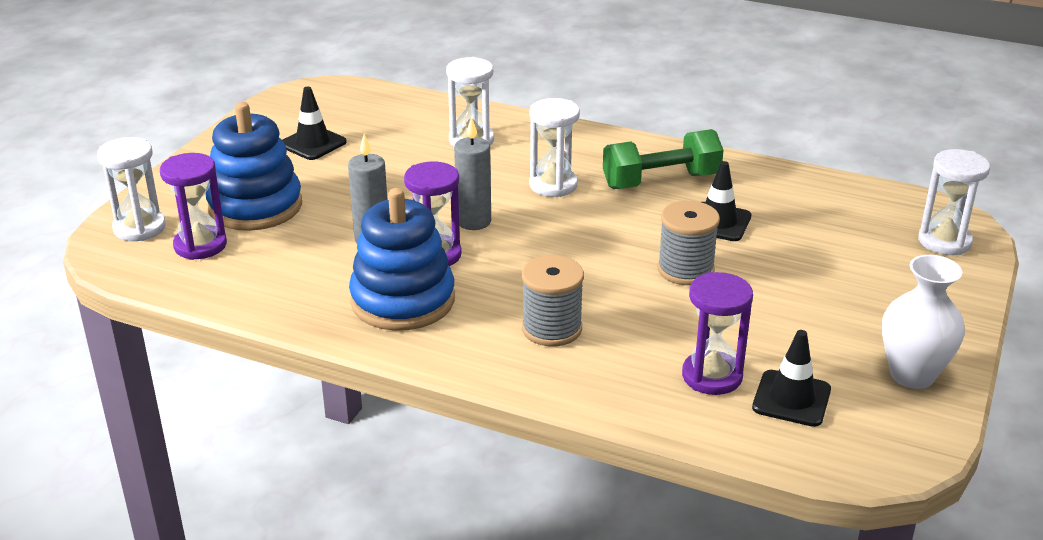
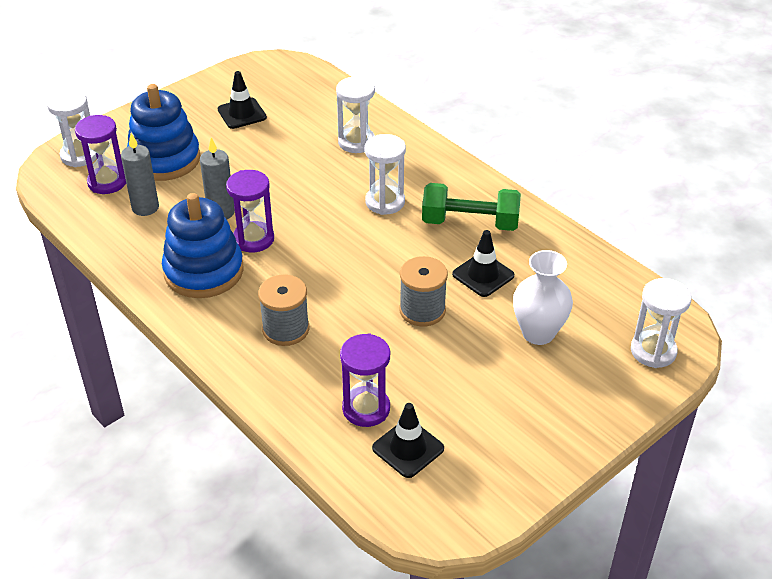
camera: 25 degrees right, 10 degrees up
(474, 221) = (302, 218): grey candle -> grey candle (145, 207)
(912, 375) = (517, 462): white vase -> white vase (538, 333)

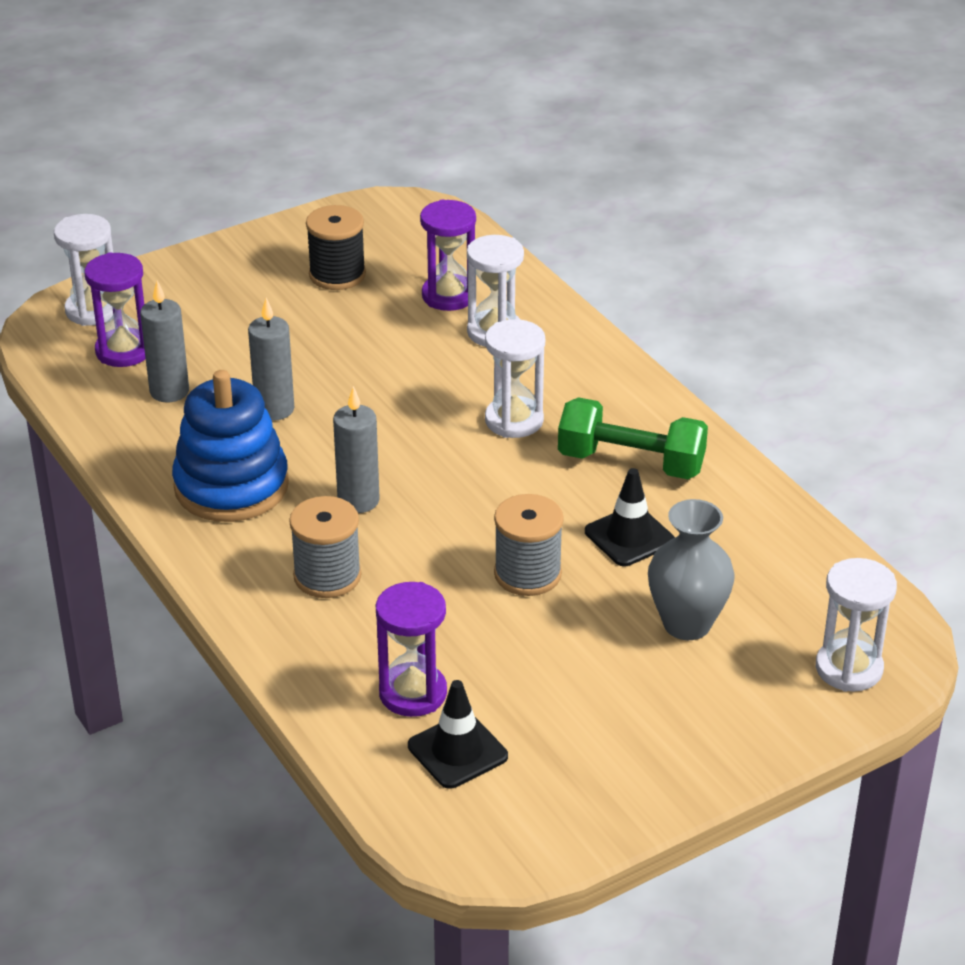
camera: 10 degrees right, 5 degrees down
(164, 159) = (211, 328): blue stacking toy -> none
(242, 113) = (337, 275): black traffic cone -> black spool
(253, 239) = (312, 451): purple hourglass -> purple hourglass (449, 296)
(294, 271) = (358, 500): none -> grey candle
(538, 333) = (687, 624): white vase -> grey vase

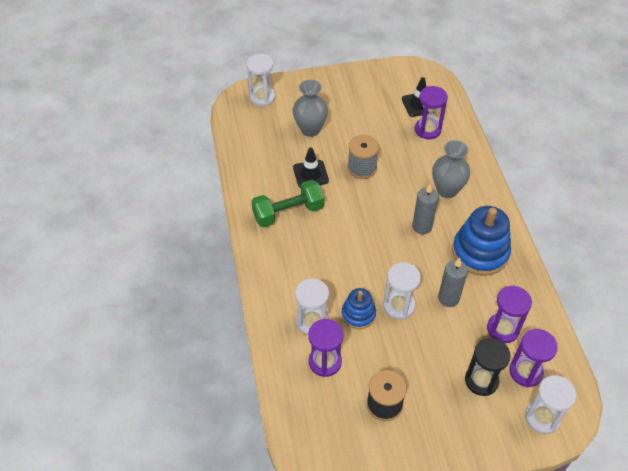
camera: 160 degrees left, 15 degrees up
(169, 391) = (503, 329): grey candle -> purple hourglass
(194, 327) = (481, 380): none -> black hourglass
(327, 576) = (447, 190): grey spool -> grey vase
(423, 357) = (358, 314): none -> blue stacking toy
(514, 420) = (330, 254): white hourglass -> white hourglass (399, 306)
(631, 462) = (288, 212): green dumbbell -> green dumbbell turned 60 degrees counterclockwise

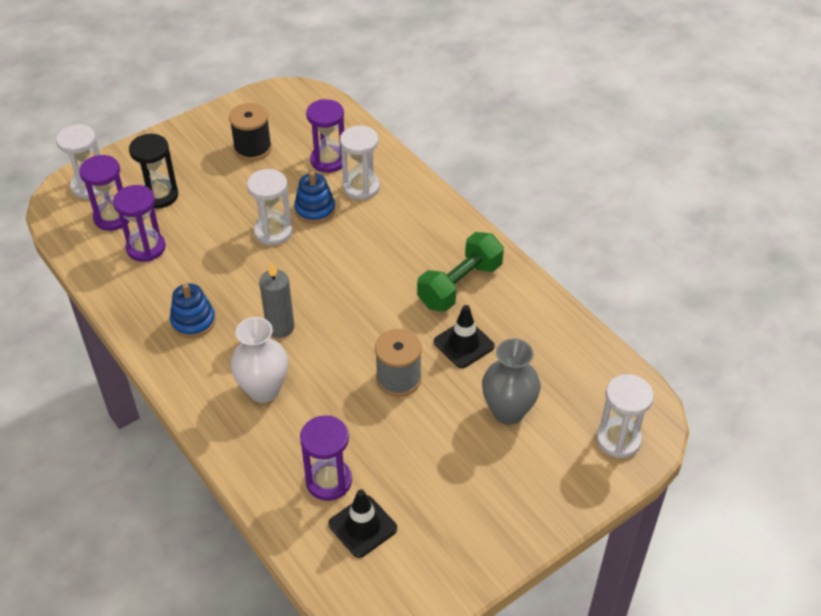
camera: 155 degrees right, 5 degrees down
(447, 190) = (263, 390): grey vase -> white vase
(448, 298) = (218, 258): grey candle -> none
(480, 252) = (193, 321): blue stacking toy -> blue stacking toy, size x0.57

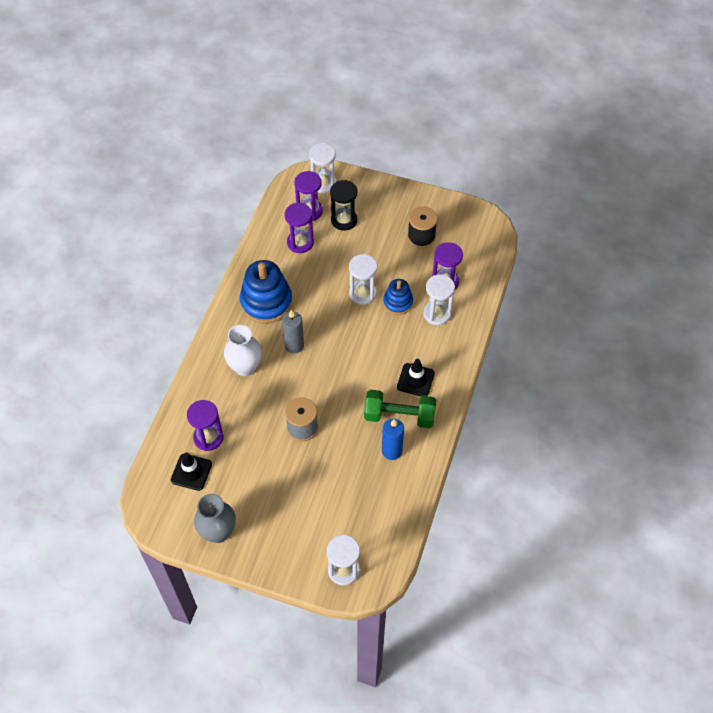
camera: 55 degrees right, 10 degrees up
(193, 321) = (266, 302): blue stacking toy -> blue stacking toy, size x1.74
(464, 344) = (354, 446): black traffic cone -> black traffic cone (415, 380)
(498, 315) = (391, 451): none -> blue candle
(508, 411) = (321, 498): grey vase -> grey vase (218, 532)

